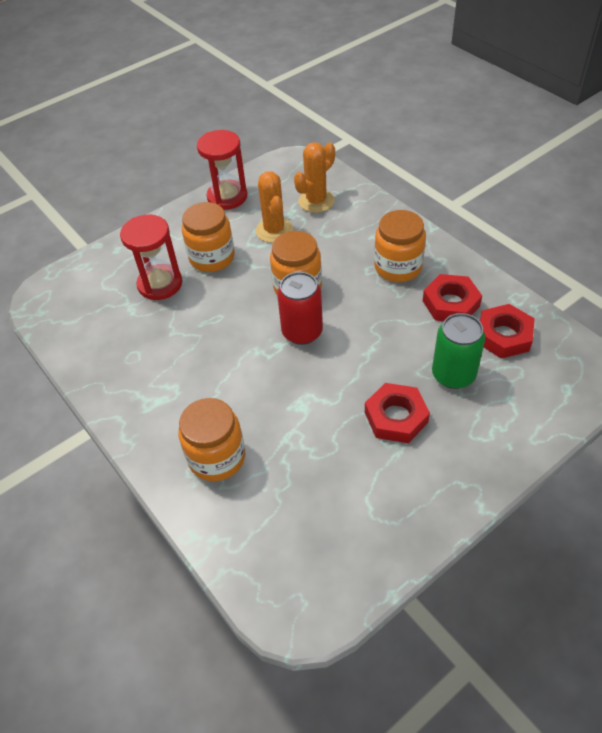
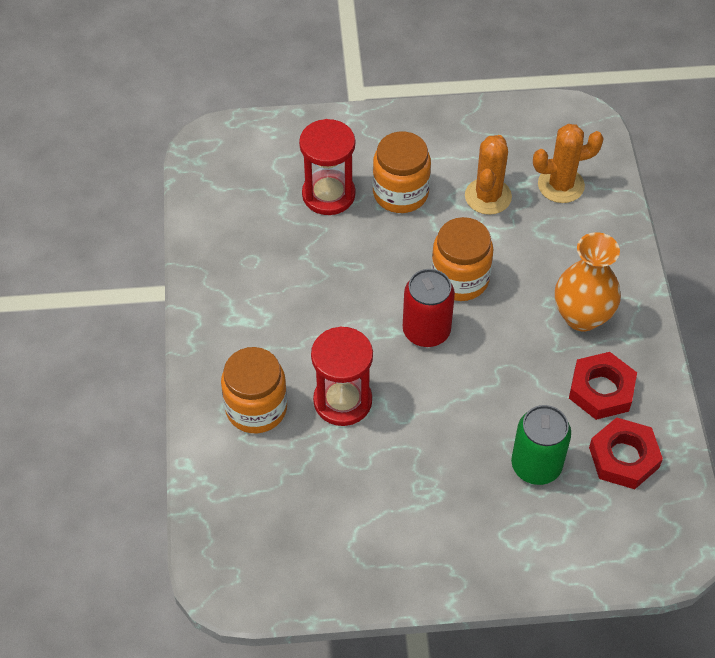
camera: 30 degrees right, 5 degrees up
(227, 197) = (470, 125): red hourglass -> red hourglass (342, 401)
(396, 417) = (445, 472): red nut -> none
(398, 267) = (582, 316): orange jar -> orange vase

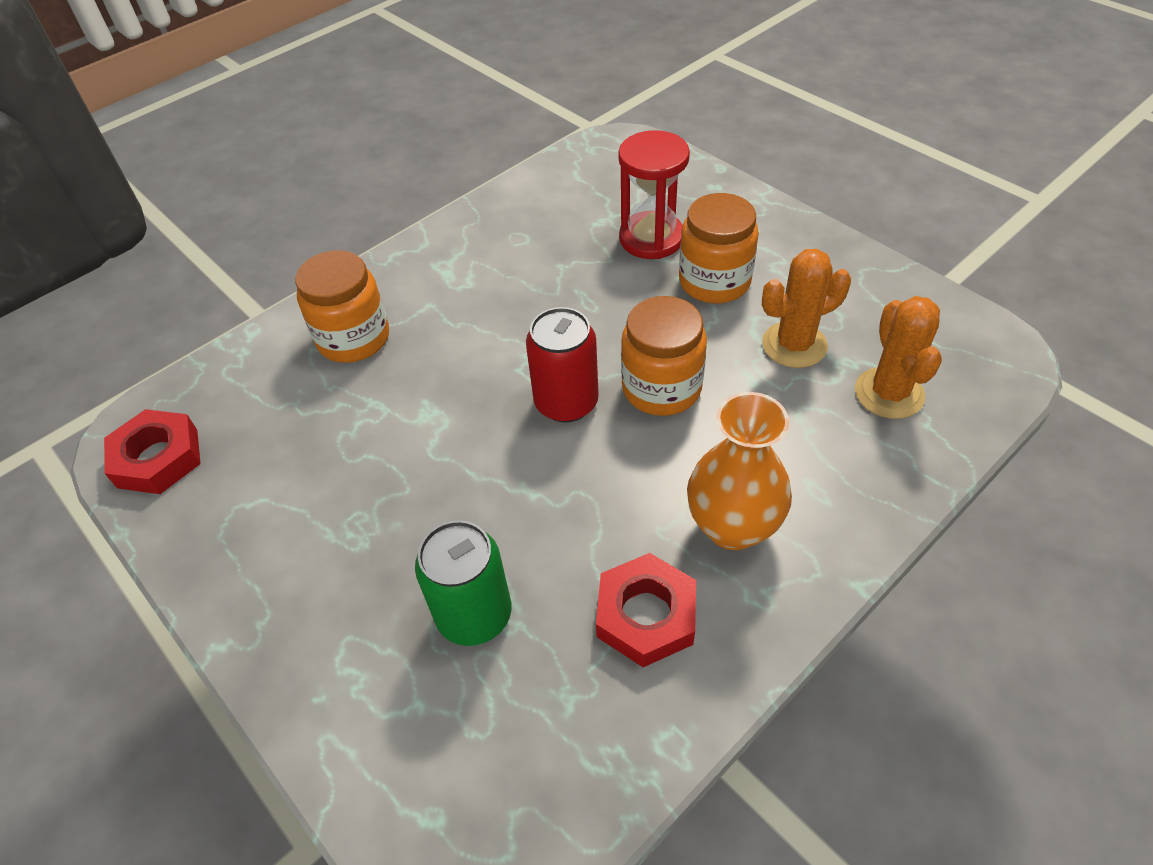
camera: 55 degrees right, 5 degrees down
(342, 401) = (416, 392): red hourglass -> none
(561, 185) = (889, 393): orange cactus -> orange cactus turned 45 degrees clockwise
(624, 457) = (566, 707): red nut -> red nut (158, 458)

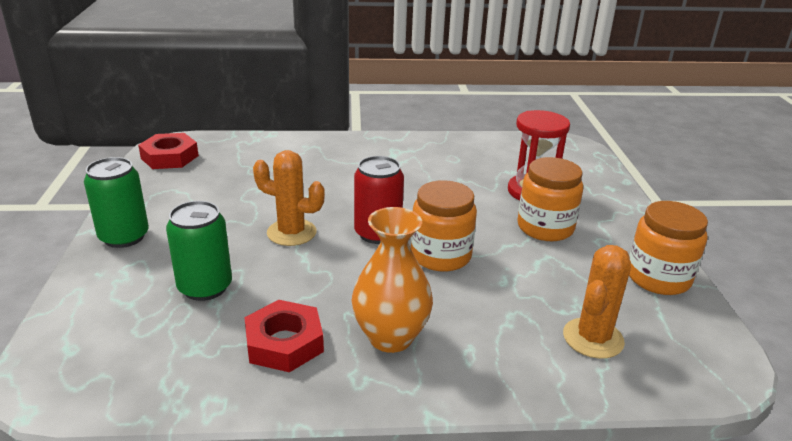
camera: 35 degrees right, 20 degrees down
(275, 623) = (124, 237): none -> green can
(353, 338) = (311, 157): orange jar -> orange jar (658, 278)
(794, 345) = (557, 281): orange cactus -> orange cactus (291, 233)

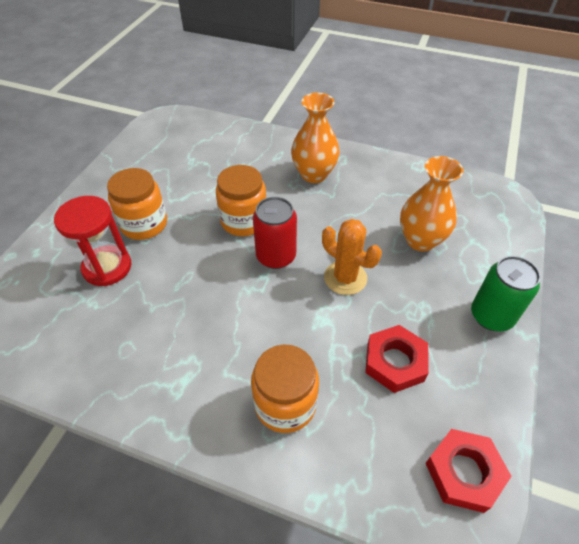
camera: 155 degrees left, 20 degrees up
(205, 287) = (420, 240): green can -> orange vase
(284, 343) = (375, 187): red nut -> red nut (395, 362)
(593, 338) = (207, 145): orange cactus -> none
(658, 278) = (124, 166): orange jar -> orange jar (285, 404)

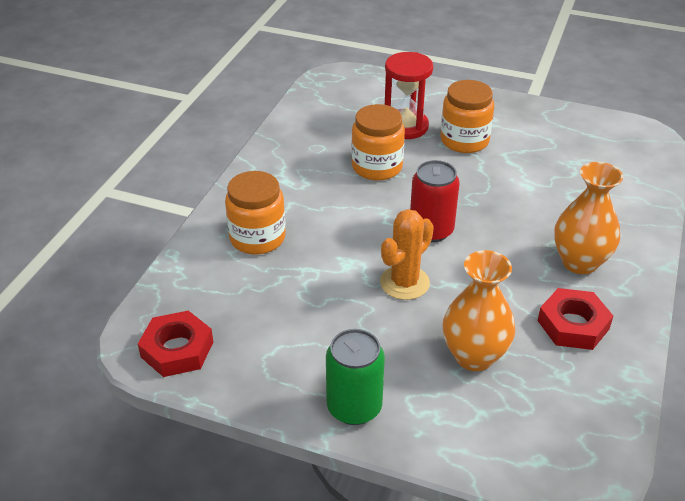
camera: 90 degrees right, 10 degrees down
(244, 221) = (481, 206): orange jar -> orange jar (377, 167)
(395, 362) = (295, 313): red nut -> red nut (573, 325)

